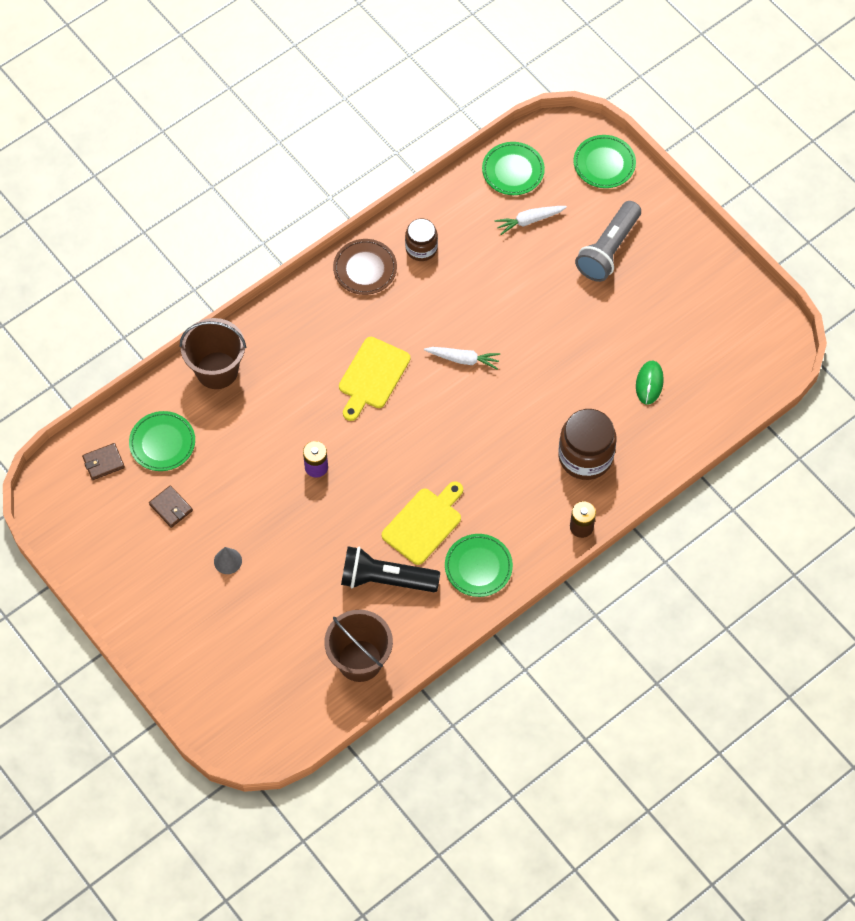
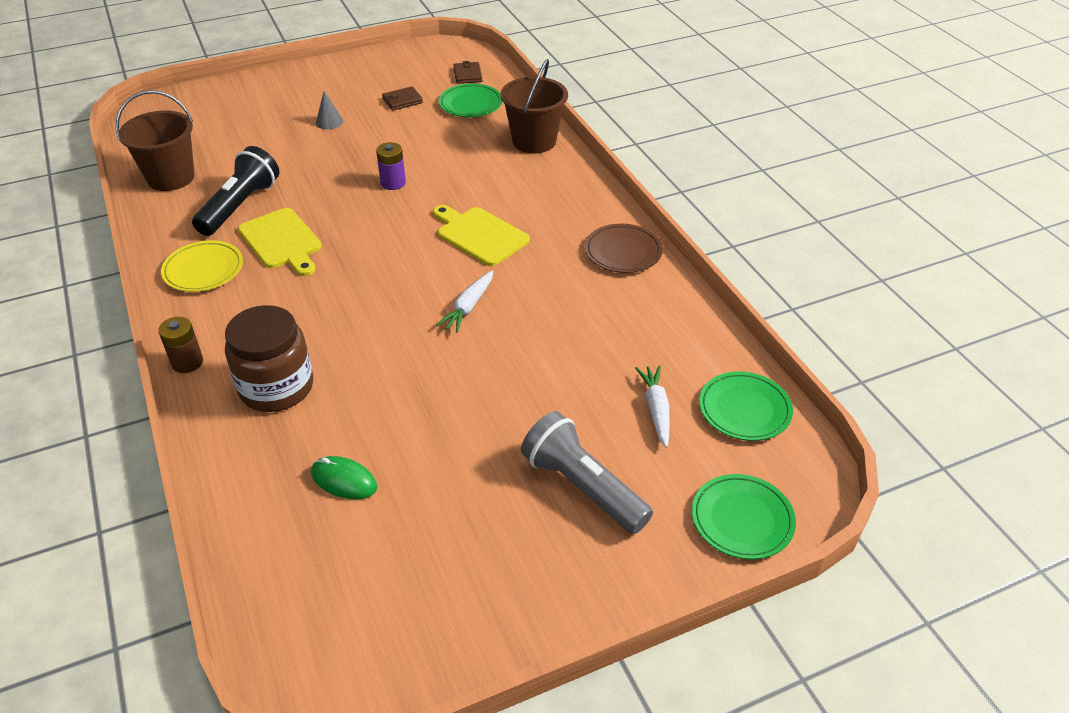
camera: 105 degrees right, 20 degrees down
(421, 248) = (639, 301): brown jar -> none
(478, 567) = (203, 270): green plate -> yellow plate

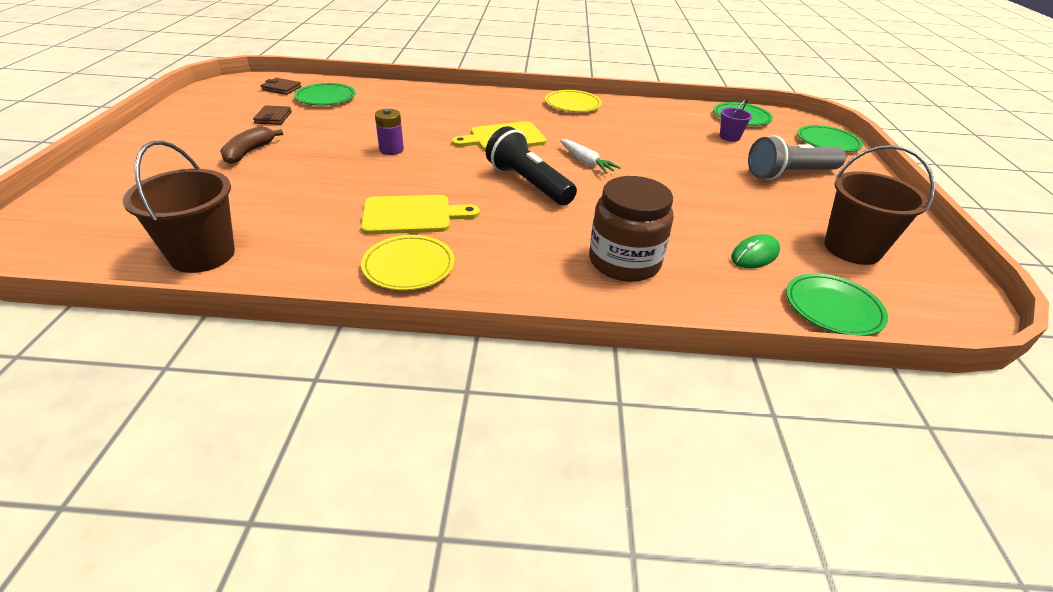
camera: 65 degrees left, 5 degrees down
(187, 362) = (553, 304): brown battery -> none
(240, 206) = (323, 224): black flashlight -> black flashlight (528, 183)
(269, 557) = (833, 308): none -> green plate
(329, 122) = (249, 152): grey cone -> brown banana
(534, 141) = (411, 93): brown bucket -> brown bucket (852, 249)
(623, 252) = (572, 104): brown plate -> yellow plate
(656, 409) = (729, 137): white carrot -> purple bucket

